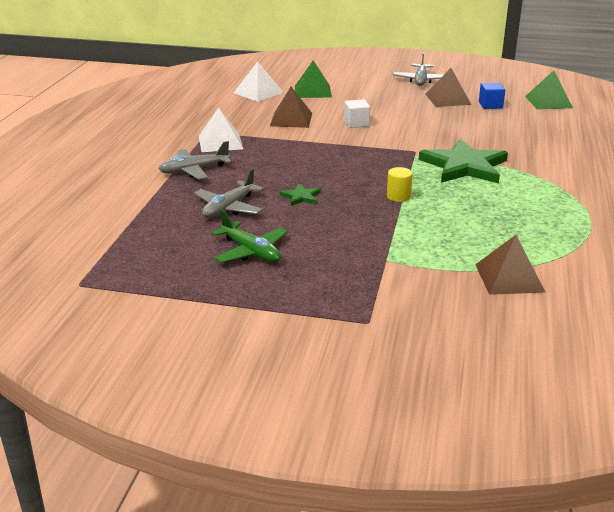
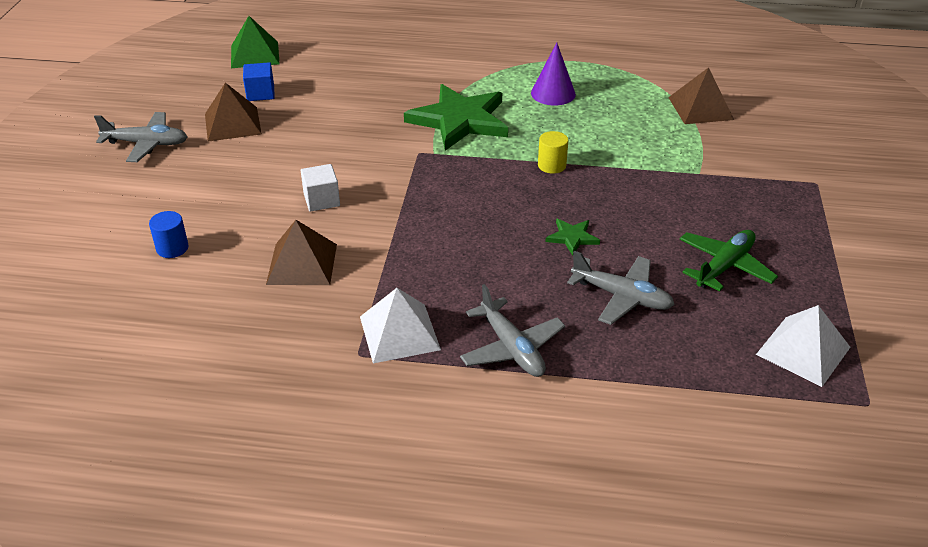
camera: 95 degrees left, 10 degrees up
(258, 92) = (165, 312): white pyramid -> white pyramid (803, 350)
(313, 91) = (172, 248): green pyramid -> blue cylinder
(519, 205) = (553, 93): none -> purple cone

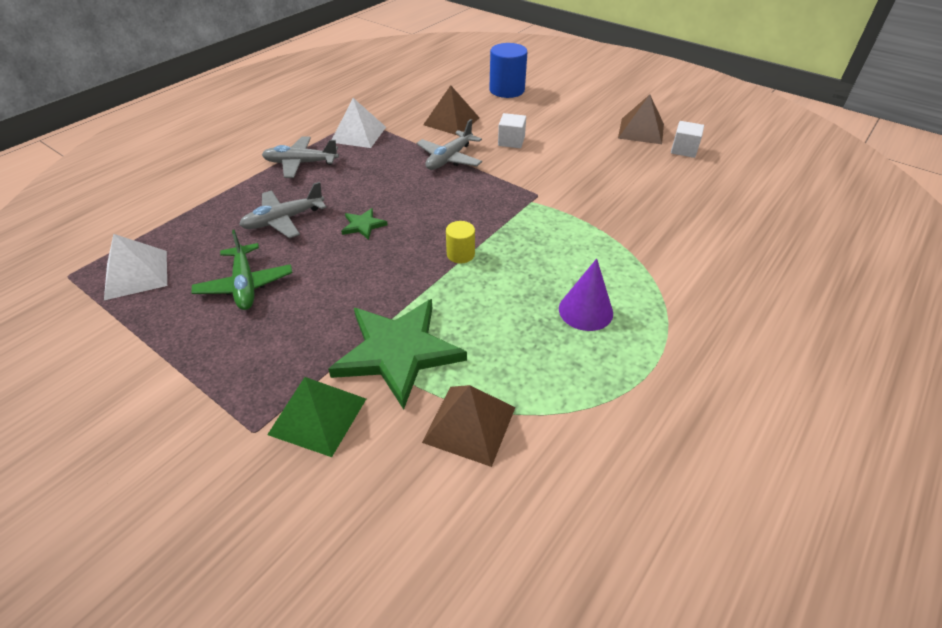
camera: 120 degrees right, 5 degrees up
(146, 144) = (633, 99): grey plane -> grey plane (449, 158)
(172, 248) = (507, 90): blue cylinder -> blue cylinder, size x1.80
(255, 54) = (761, 161): green pyramid -> green pyramid (318, 416)
(260, 93) = (684, 150): blue cube -> white cube
(460, 120) = (573, 231): green star -> green star (397, 352)

